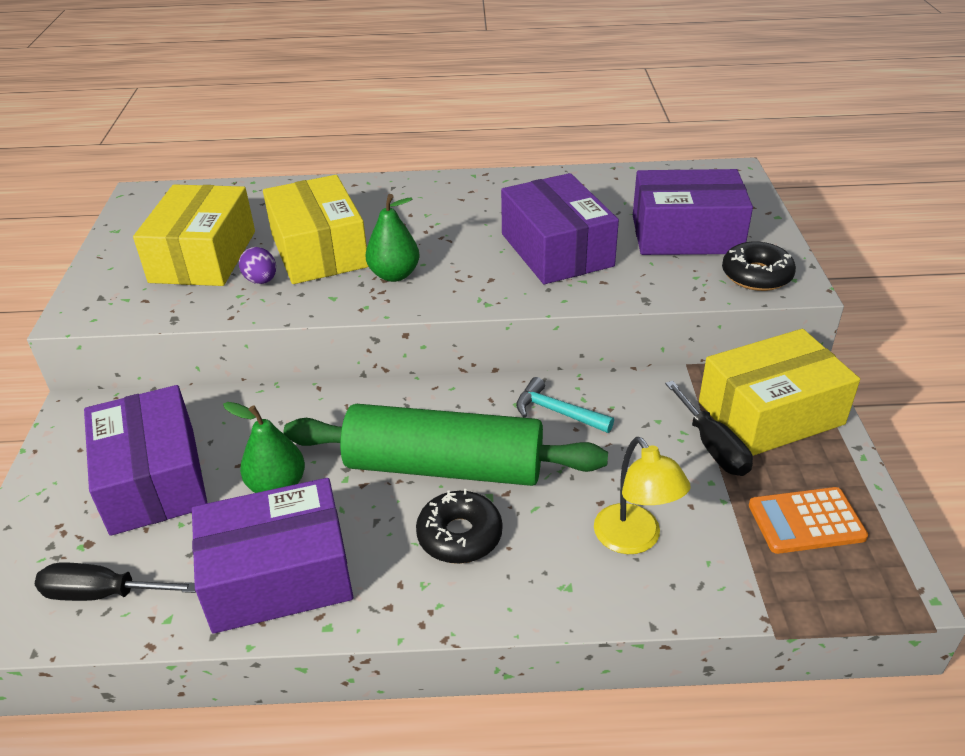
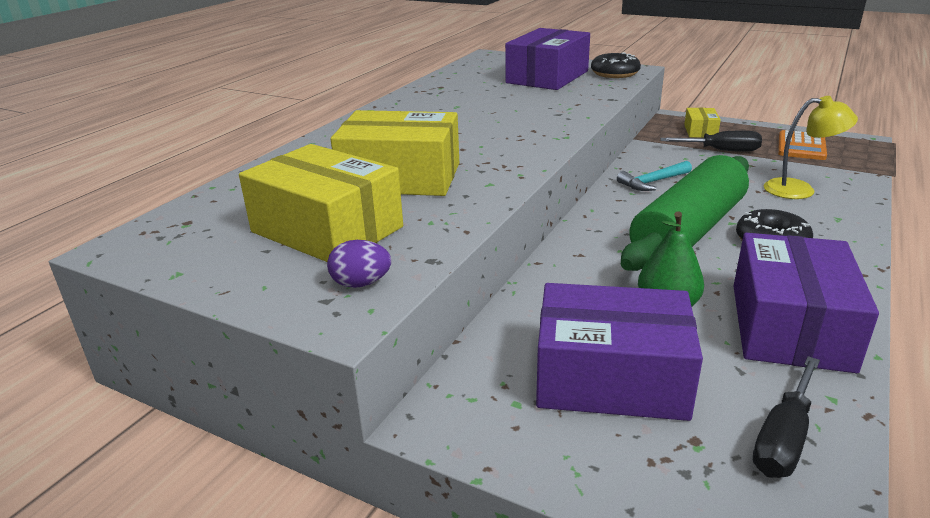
camera: 60 degrees left, 10 degrees down
(261, 281) = (418, 208): purple egg -> purple egg (361, 283)
(394, 275) = (484, 157): green pear -> none
(557, 250) = (520, 107): purple box -> none
(770, 413) = (700, 131): yellow box -> yellow box, size x0.47

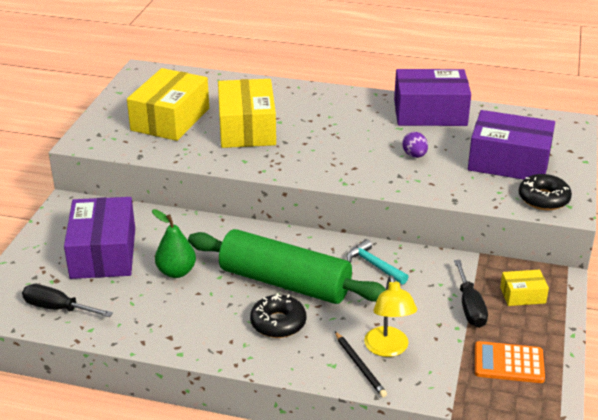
camera: 75 degrees right, 5 degrees up
(361, 283) = (114, 140): purple egg -> purple egg (414, 155)
(789, 326) = (161, 320): purple box -> purple box (430, 112)
(833, 205) = (360, 366): none -> black pencil

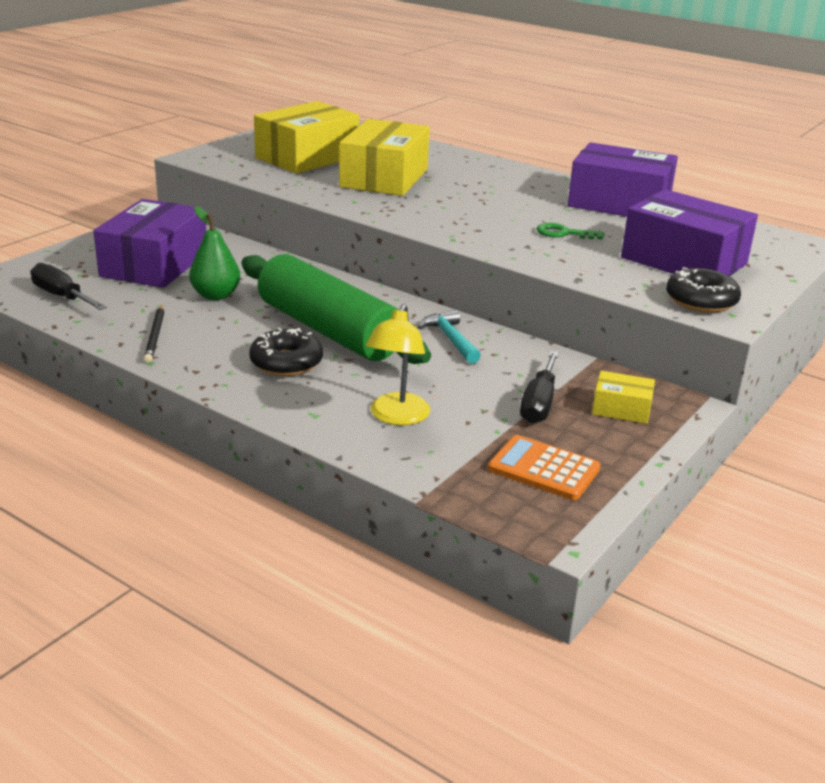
camera: 20 degrees right, 5 degrees down
(360, 366) = (346, 423): black pencil -> black pencil (155, 336)
(414, 155) = (564, 233): purple egg -> green key

